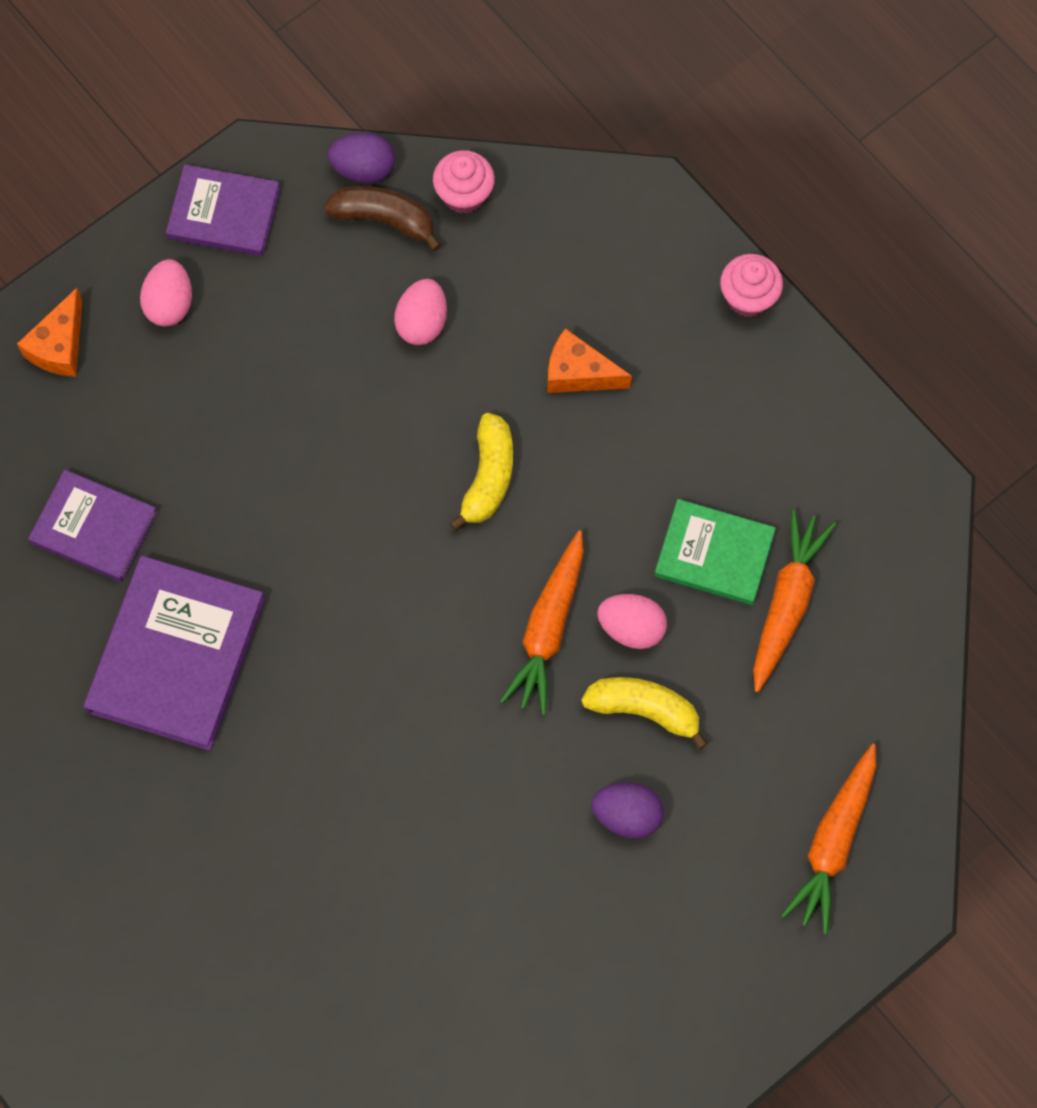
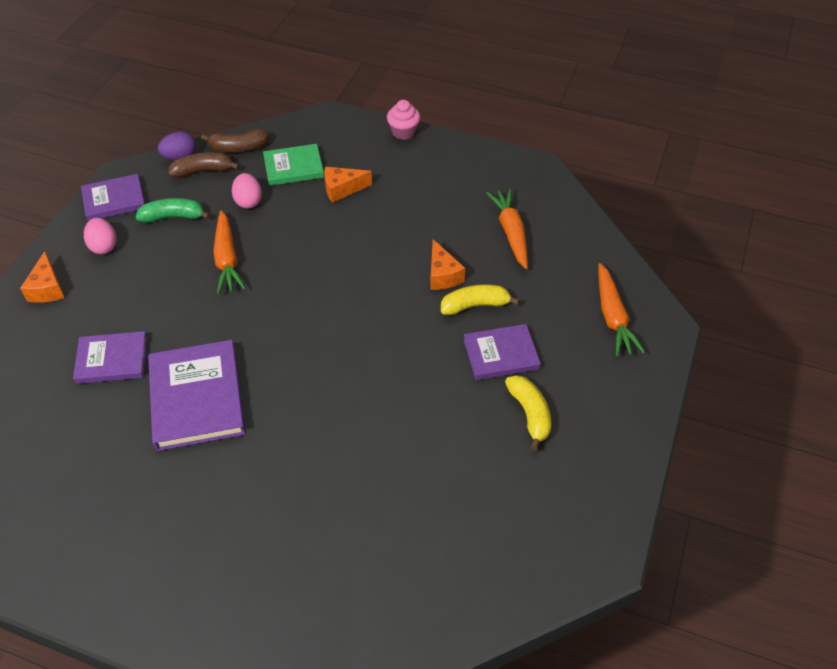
camera: 30 degrees left, 20 degrees down
(295, 297) = (173, 217): none -> green banana
(464, 195) = (238, 148): pink cupcake -> brown banana
(488, 477) = (324, 246): yellow banana -> yellow banana (530, 414)
(548, 629) = (400, 294): orange carrot -> orange carrot (227, 259)
(627, 815) = (501, 354): purple egg -> purple book
(631, 628) = (442, 275): pink egg -> orange cheese
(714, 554) = (461, 229): green book -> green book (293, 167)

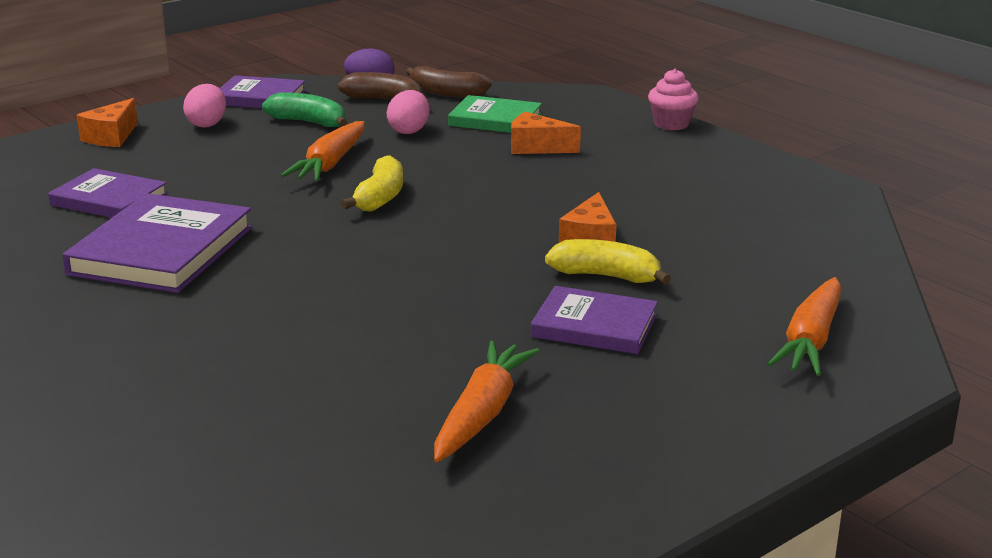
camera: 30 degrees right, 25 degrees down
(511, 233) = (732, 231): orange carrot -> orange carrot (482, 414)
(530, 414) = (575, 389): yellow banana -> yellow banana (380, 197)

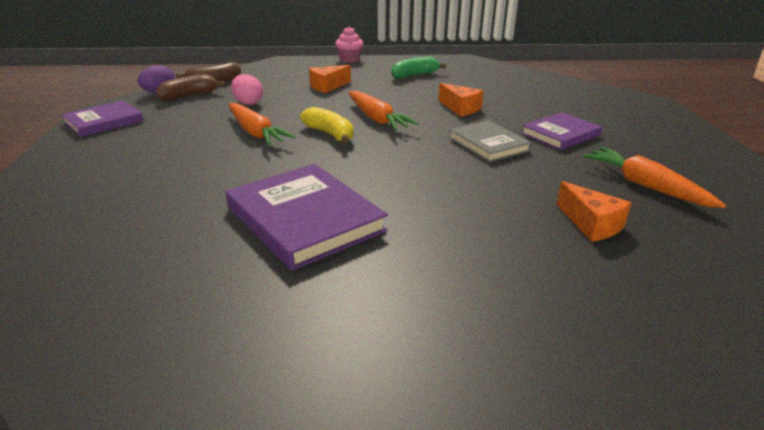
camera: 55 degrees left, 5 degrees up
(109, 200) = (174, 215): purple book -> none
(111, 137) = (53, 184): orange cheese -> orange cheese (591, 224)
(207, 124) = (110, 147): pink egg -> none
(309, 122) = (178, 121): green banana -> green banana (414, 75)
(481, 288) = (488, 144): none -> grey book
(495, 120) = (274, 83): green book -> none
(606, 276) = (506, 117): yellow banana -> none
(810, 340) = (611, 104): orange carrot -> orange carrot (377, 119)

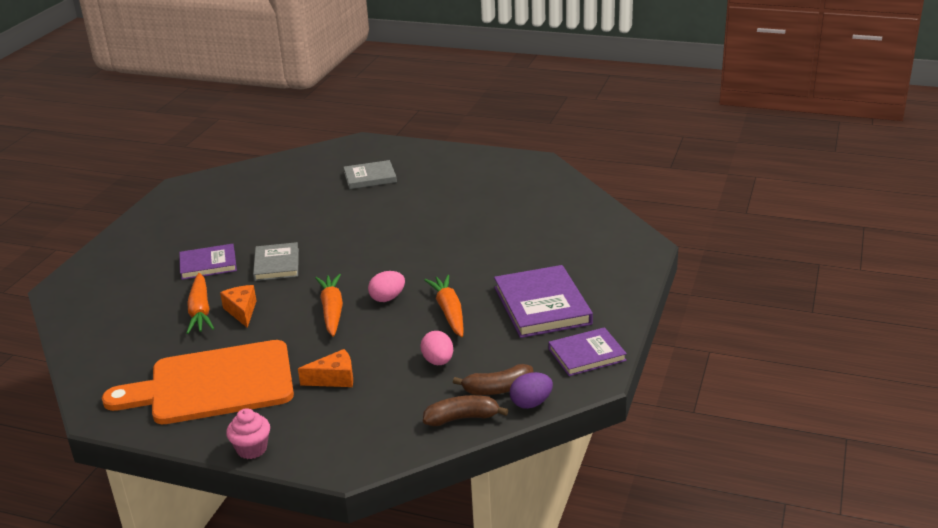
camera: 155 degrees left, 0 degrees up
(304, 219) = (451, 230): purple book -> purple book (542, 305)
(330, 134) = (387, 298): yellow banana -> pink egg
(414, 75) = (213, 384): green banana -> orange cutting board
(549, 303) = (370, 177): none -> grey book
(591, 224) = (300, 202): orange cheese -> none
(645, 186) = (230, 216): orange carrot -> orange carrot (200, 311)

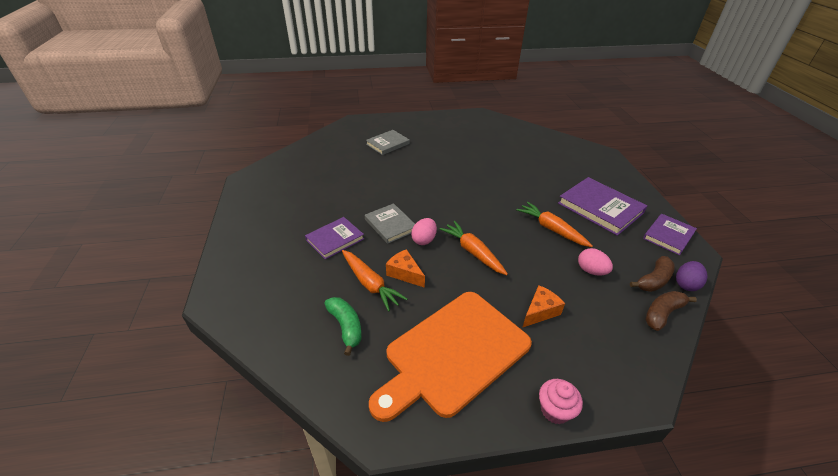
camera: 30 degrees left, 10 degrees up
(145, 338) = (346, 327): none -> green banana
(387, 298) = (500, 230): pink egg -> pink egg (424, 240)

